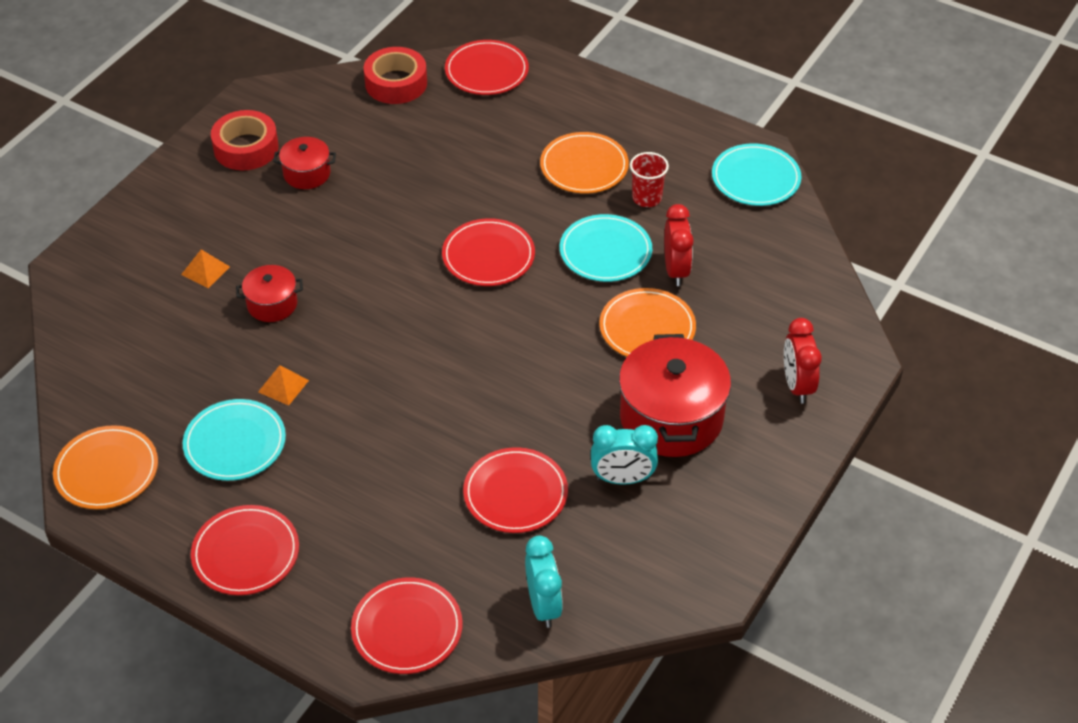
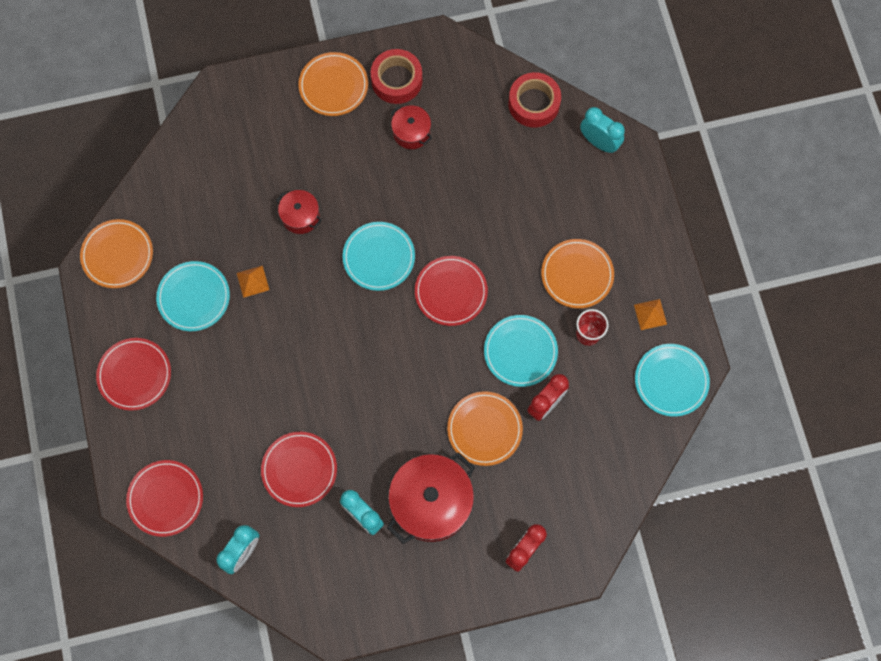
camera: 45 degrees right, 25 degrees up
(187, 191) = (333, 86): none -> orange plate
(205, 270) = (288, 158): orange pyramid -> orange pyramid (650, 314)
(388, 279) = (379, 257): none -> turquoise plate
(486, 71) = (599, 142): red plate -> turquoise clock

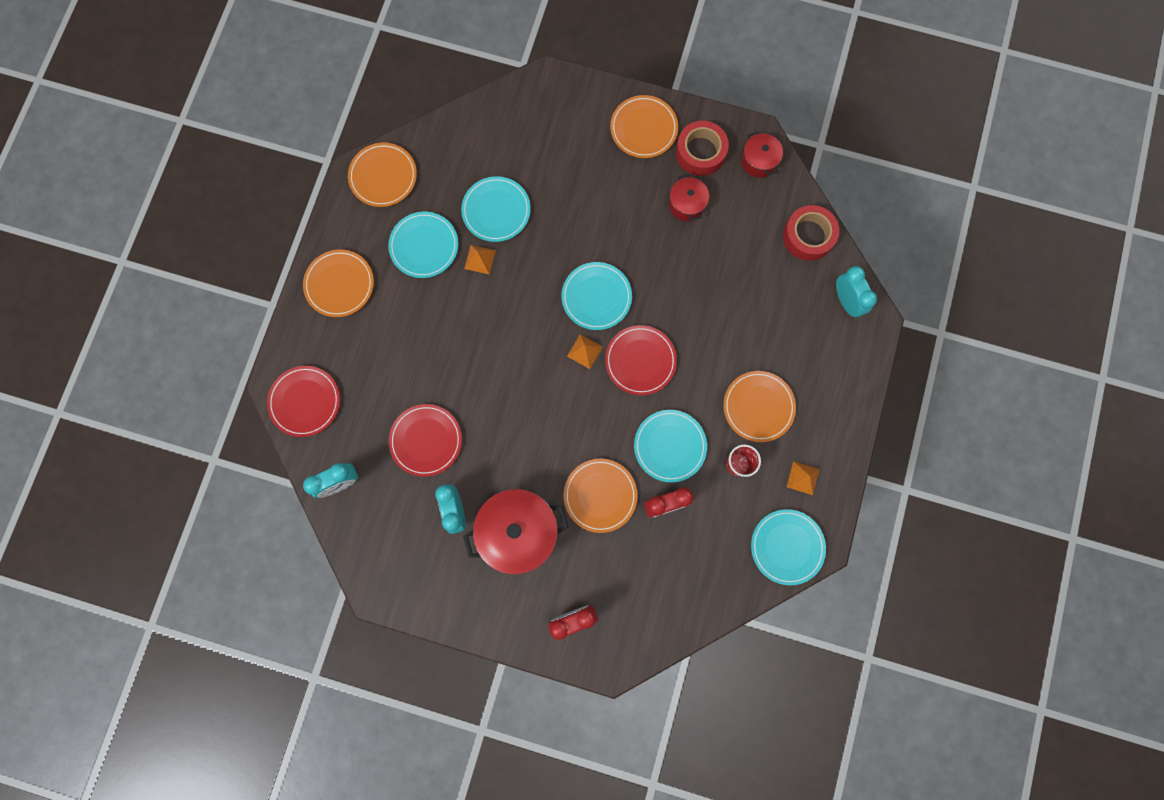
camera: 30 degrees right, 5 degrees up
(134, 375) = (339, 284): red plate -> orange plate
(242, 229) = (496, 210): none -> turquoise plate
(300, 216) = (551, 226): red pot -> red pot (759, 161)
(396, 311) = (584, 351): none -> orange pyramid

